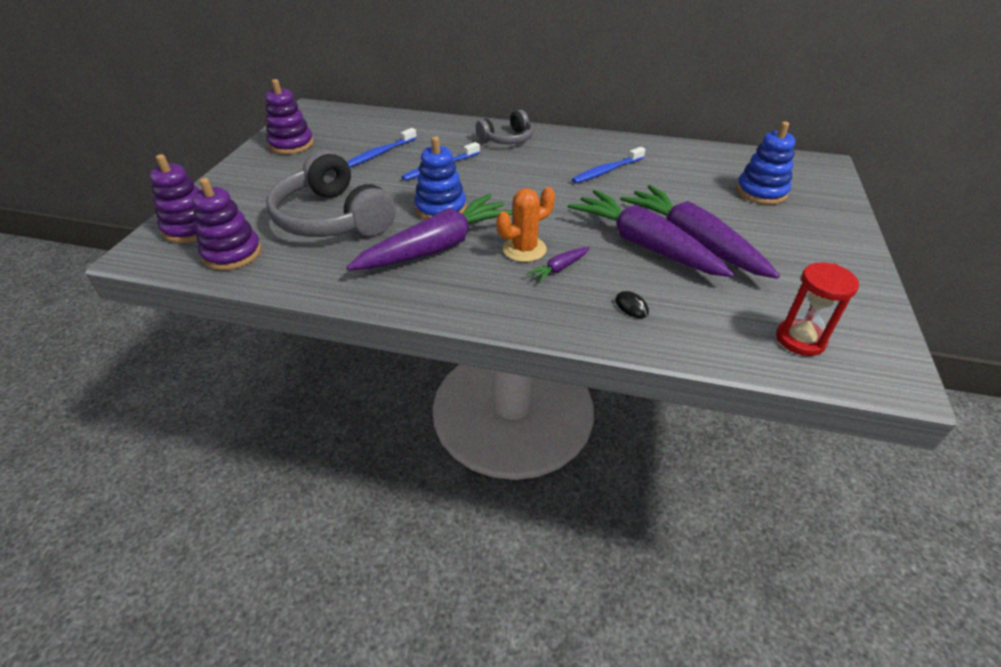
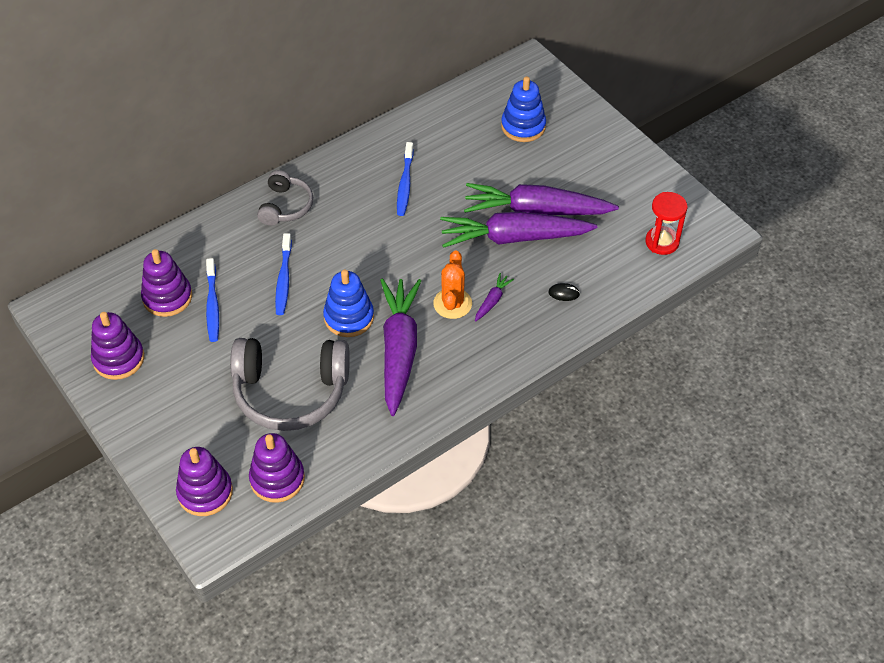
camera: 50 degrees left, 10 degrees up
(366, 137) = (167, 297): none -> purple stacking toy
(559, 269) = (492, 301): purple carrot -> purple carrot turned 150 degrees counterclockwise

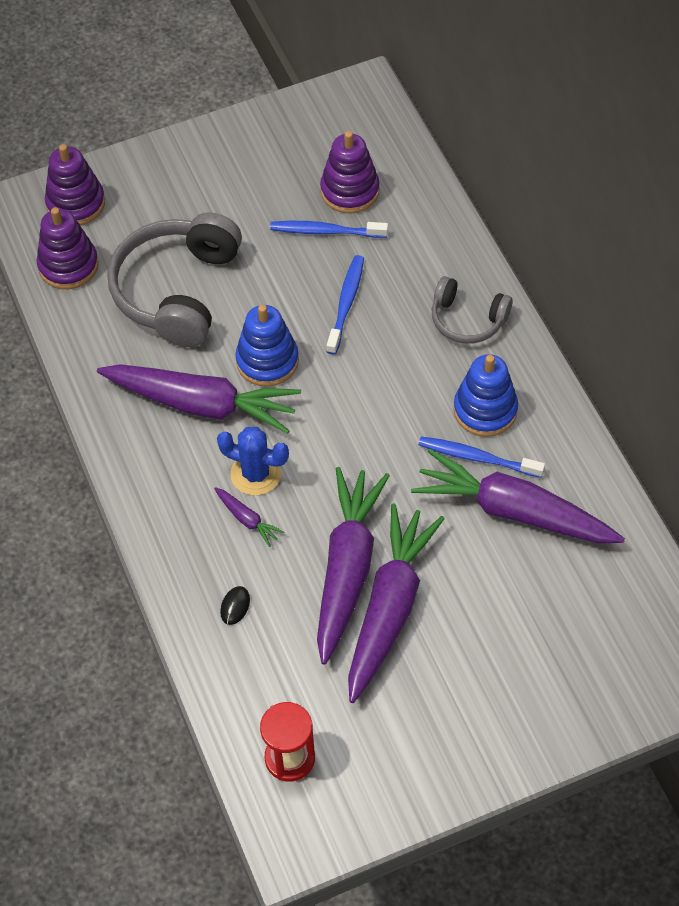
camera: 105 degrees right, 5 degrees up
(118, 359) = (274, 143): purple stacking toy -> none
(284, 279) = (346, 303): blue toothbrush -> blue toothbrush turned 90 degrees clockwise
(442, 160) = (513, 511): none -> purple carrot
(452, 304) = (256, 474): orange cactus -> blue cactus
(523, 126) = (562, 630): blue stacking toy -> blue stacking toy (485, 410)

